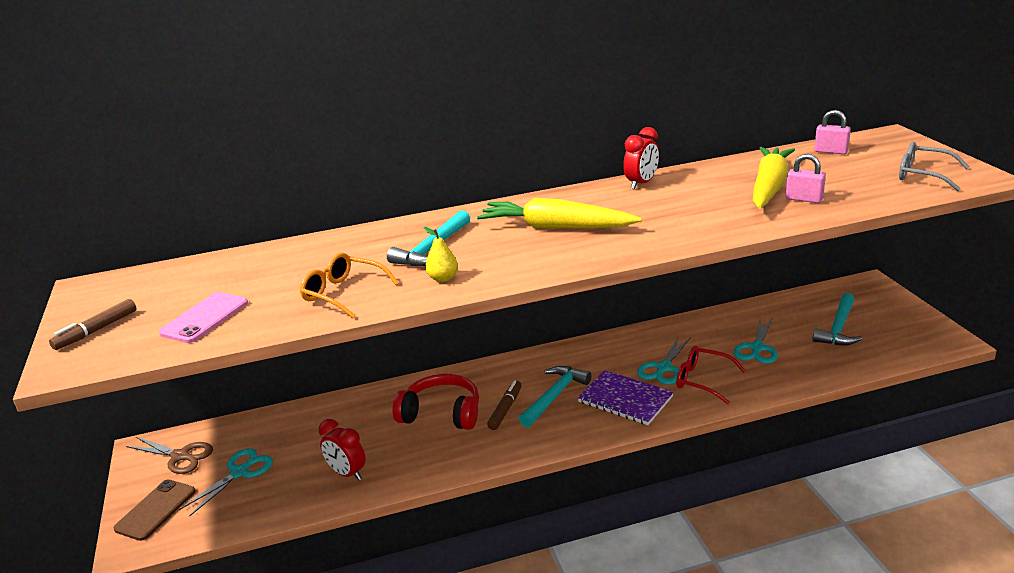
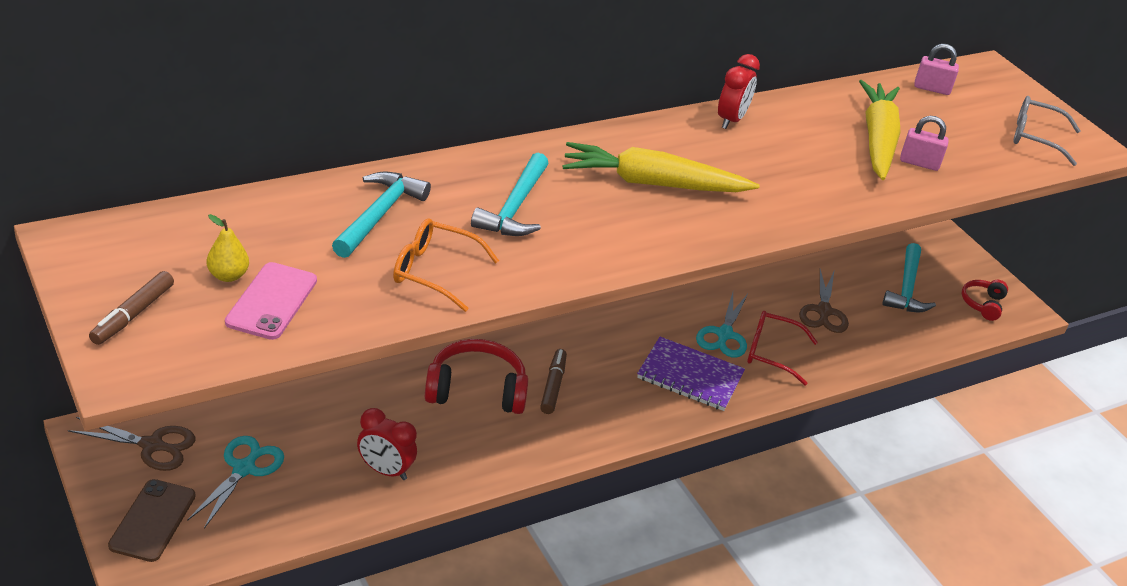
camera: 20 degrees left, 10 degrees up
(443, 278) = (547, 255): yellow pear -> yellow pear (228, 276)
(554, 396) = (606, 369): turquoise hammer -> turquoise hammer (378, 215)
(757, 348) = (823, 311): turquoise scissors -> brown scissors
(910, 337) = (983, 304): none -> red headphones

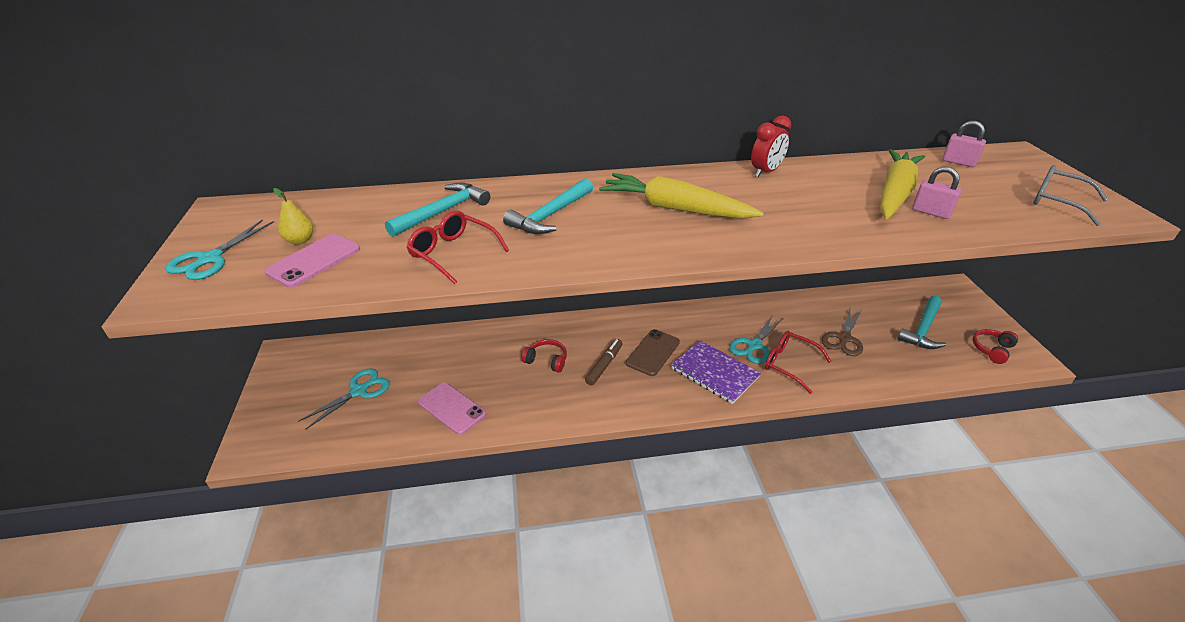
camera: 25 degrees right, 0 degrees up
(133, 315) = (210, 259): brown marker -> turquoise scissors
(152, 445) = (313, 366): brown scissors -> none
(153, 520) = (278, 417): brown phone -> brown phone (653, 352)
(385, 470) = (451, 408): red clock -> pink phone
(435, 272) = (454, 253): orange glasses -> red glasses
(476, 390) = (546, 360): red headphones -> red headphones, size x0.57

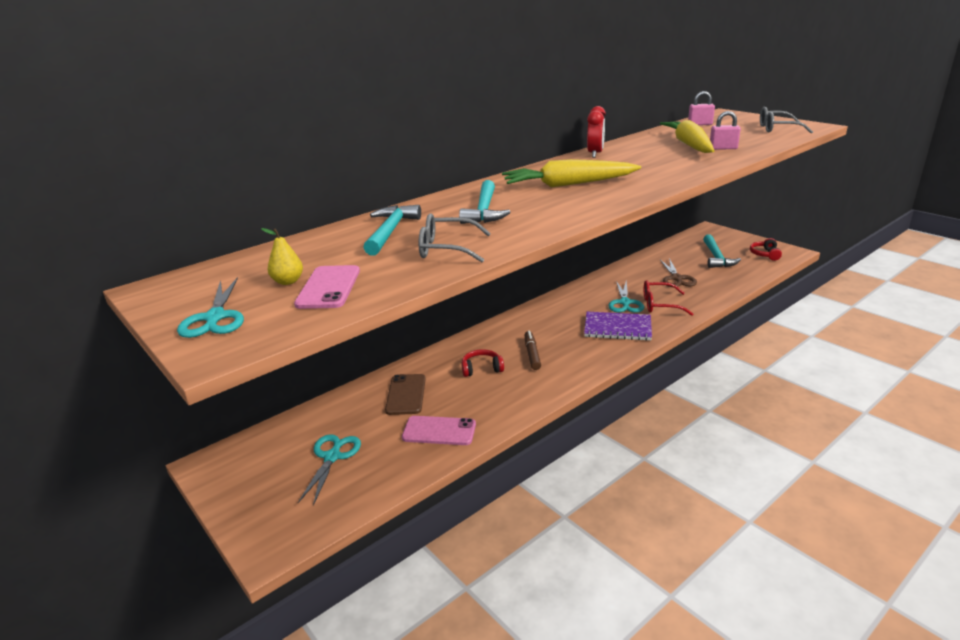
camera: 30 degrees left, 10 degrees down
(454, 253) = (447, 249): red glasses -> grey glasses
(653, 352) = (559, 333): brown phone -> brown phone (406, 394)

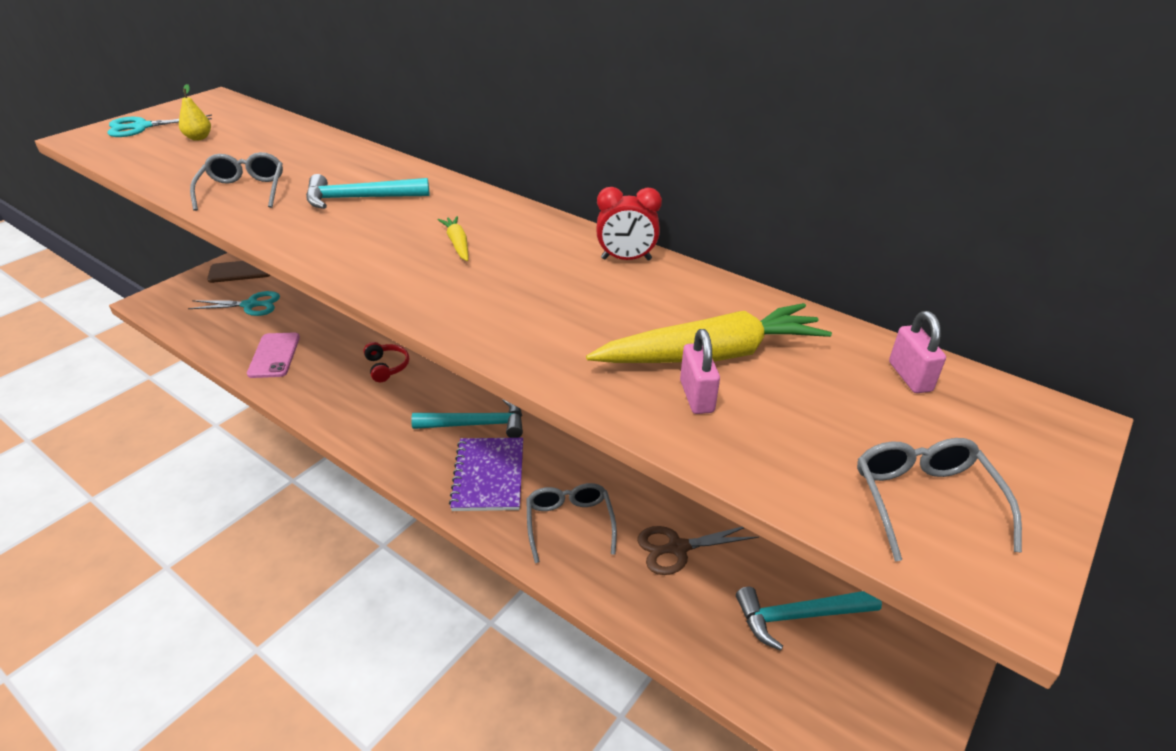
camera: 75 degrees right, 10 degrees up
(328, 287) = (175, 154): pink phone -> none
(390, 232) = (306, 159): turquoise hammer -> turquoise hammer (476, 424)
(406, 394) = (341, 326): brown phone -> brown phone (241, 271)
(532, 354) = (417, 401): brown marker -> none
(568, 185) = (457, 244): yellow carrot -> yellow carrot, size x0.45
(625, 303) = (570, 482): turquoise scissors -> none
(660, 305) = (569, 524): red glasses -> grey glasses
(765, 254) = (852, 712): red headphones -> none

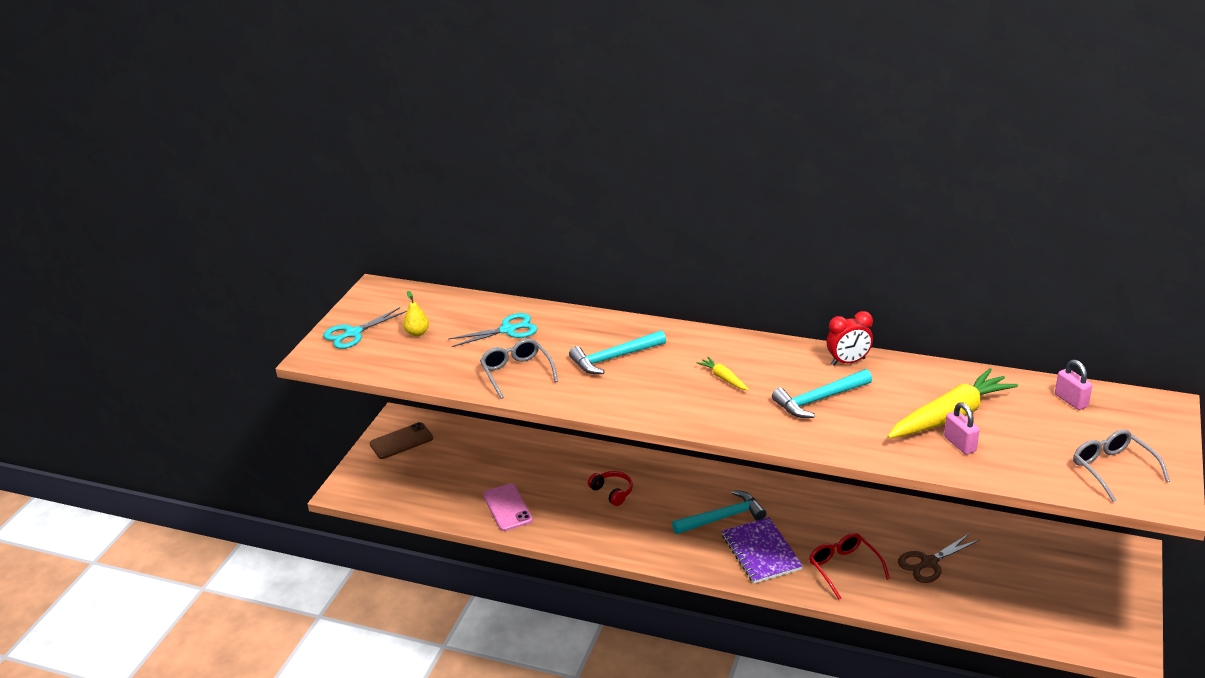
camera: 15 degrees left, 5 degrees down
(250, 305) = (442, 470): turquoise scissors -> turquoise scissors (508, 330)
(569, 524) = (844, 568): grey glasses -> red glasses
(800, 616) = (1032, 582): turquoise hammer -> turquoise hammer (819, 399)

